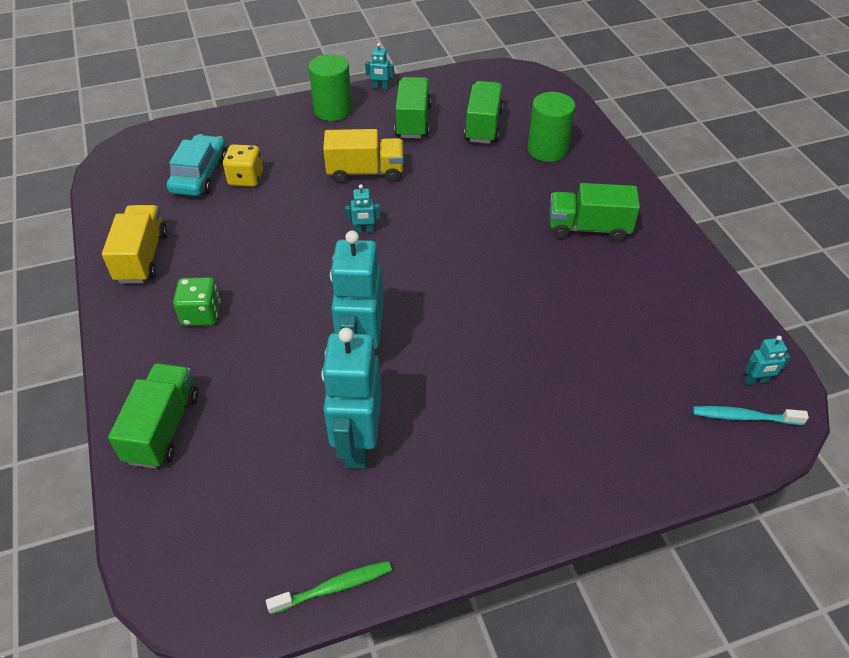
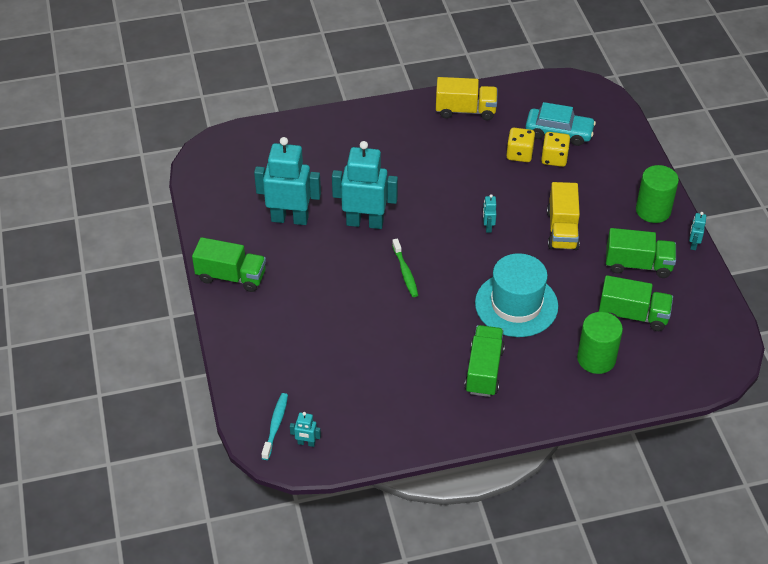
camera: 95 degrees right, 0 degrees up
(163, 428) = (317, 133): green truck -> green truck (231, 276)
(201, 314) = (408, 143): green dice -> none
(235, 206) = (519, 154): none -> yellow dice
(334, 587) = (199, 207): green toothbrush -> green toothbrush (405, 272)
(486, 205) = (516, 305): none -> turquoise hat
(756, 381) = (306, 443): turquoise robot -> turquoise robot turned 75 degrees counterclockwise

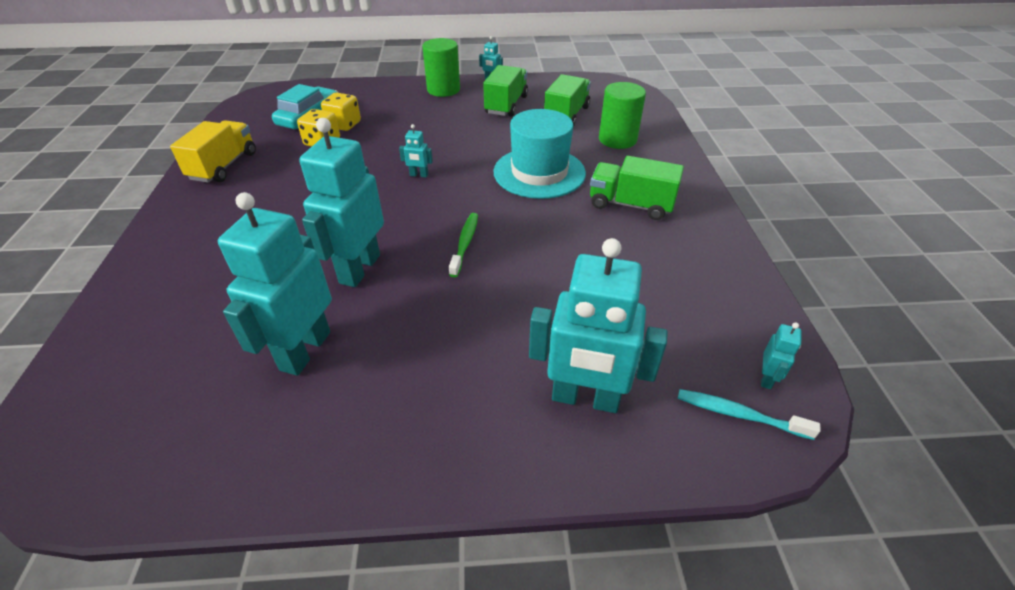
camera: 80 degrees left, 5 degrees down
(231, 276) = (400, 449): green truck -> none
(275, 351) = (585, 398): none -> turquoise robot
(405, 272) = (465, 244): green toothbrush -> green toothbrush turned 75 degrees counterclockwise
(562, 230) = (445, 134): yellow truck -> none

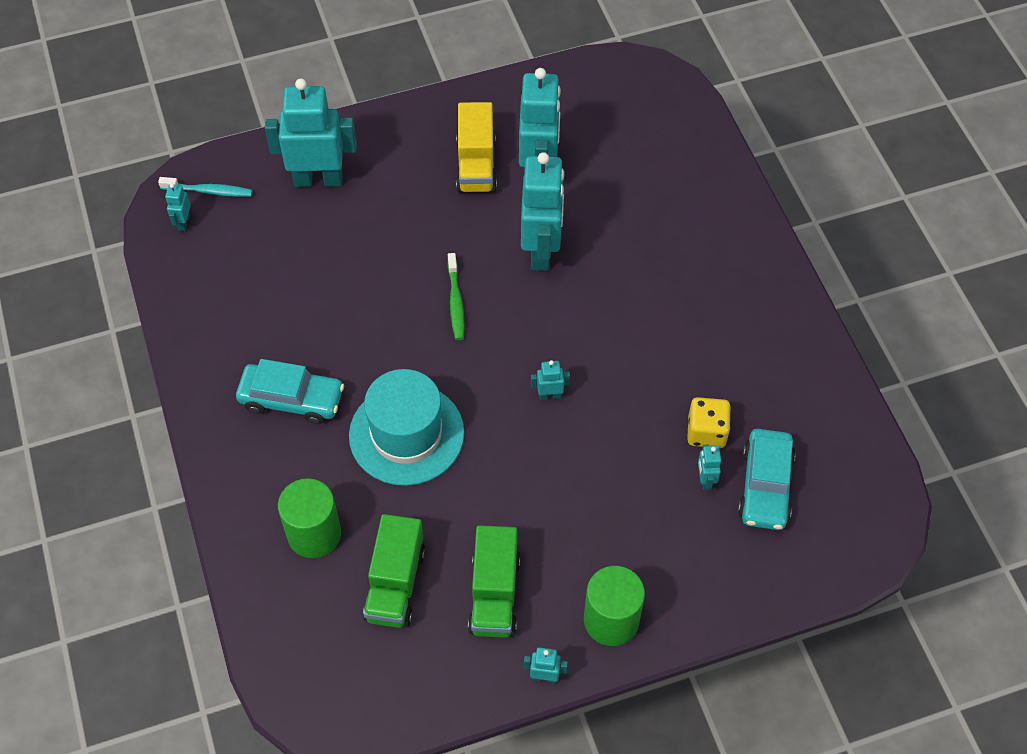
camera: 165 degrees right, 15 degrees up
(224, 166) = (789, 358): yellow truck -> yellow truck (476, 165)
(344, 125) = (705, 480): yellow dice -> turquoise robot
(630, 205) = (292, 399): green truck -> turquoise car

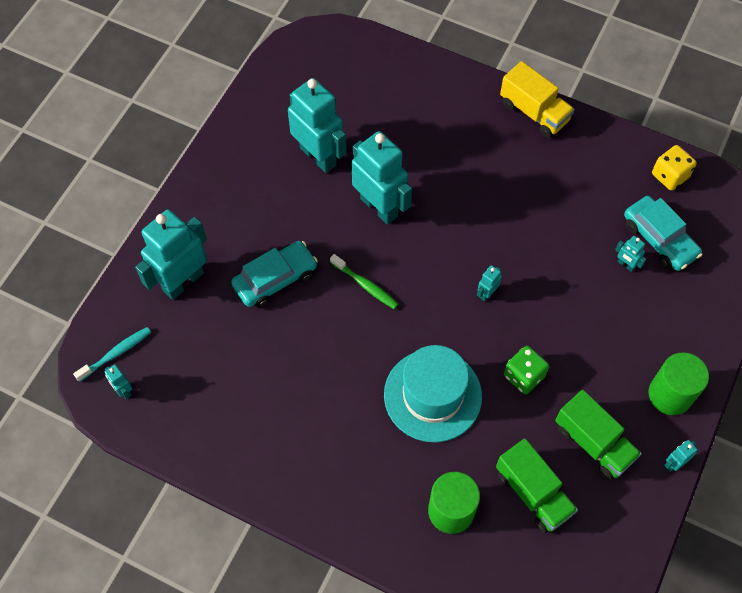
camera: 45 degrees left, 5 degrees up
(292, 399) = (337, 440): turquoise car -> turquoise car (275, 279)
(476, 165) = (275, 185): yellow truck -> yellow truck (534, 112)
(500, 487) = (524, 376): none -> green dice
(706, 432) = (595, 236): yellow dice -> yellow dice (670, 176)

